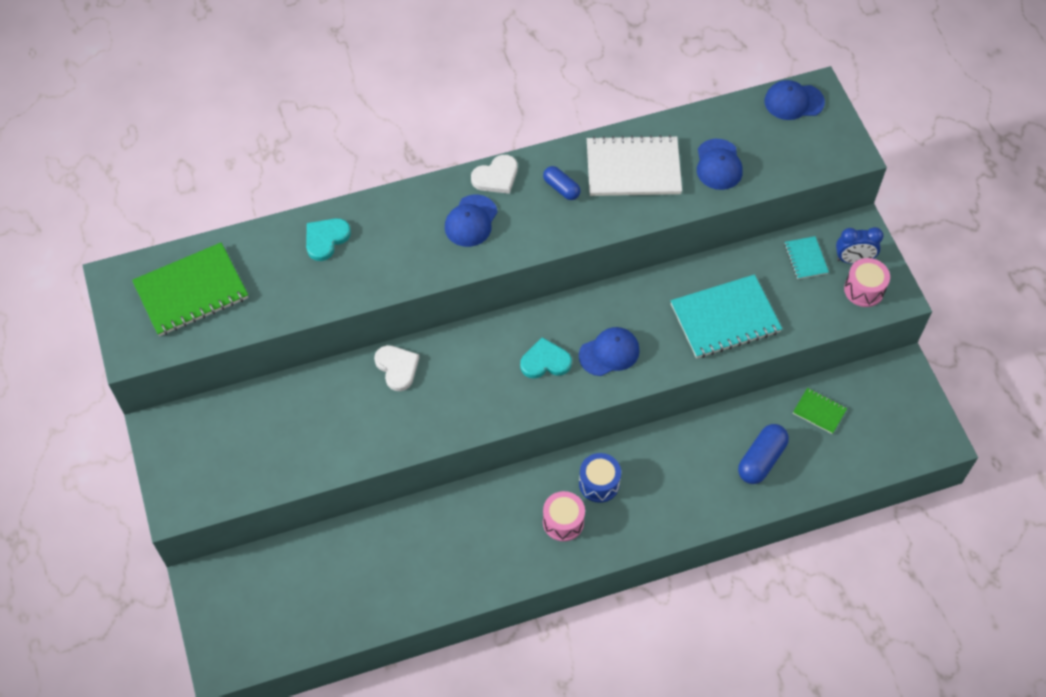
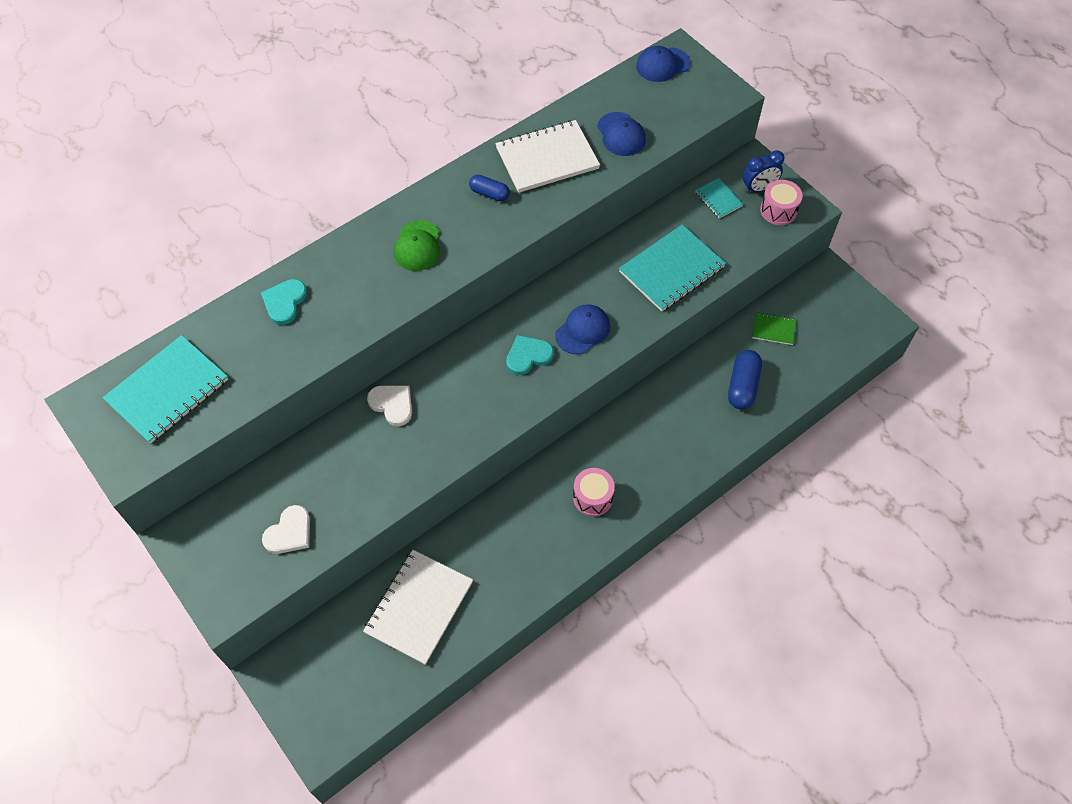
camera: 20 degrees left, 0 degrees up
(191, 291) = (168, 391): green notebook -> turquoise notebook
(357, 570) = (419, 607): none -> white notebook
(471, 221) = (417, 246): blue cap -> green cap
(496, 177) = (425, 200): white heart -> white heart (289, 532)
(599, 483) = (610, 453): blue drum -> none

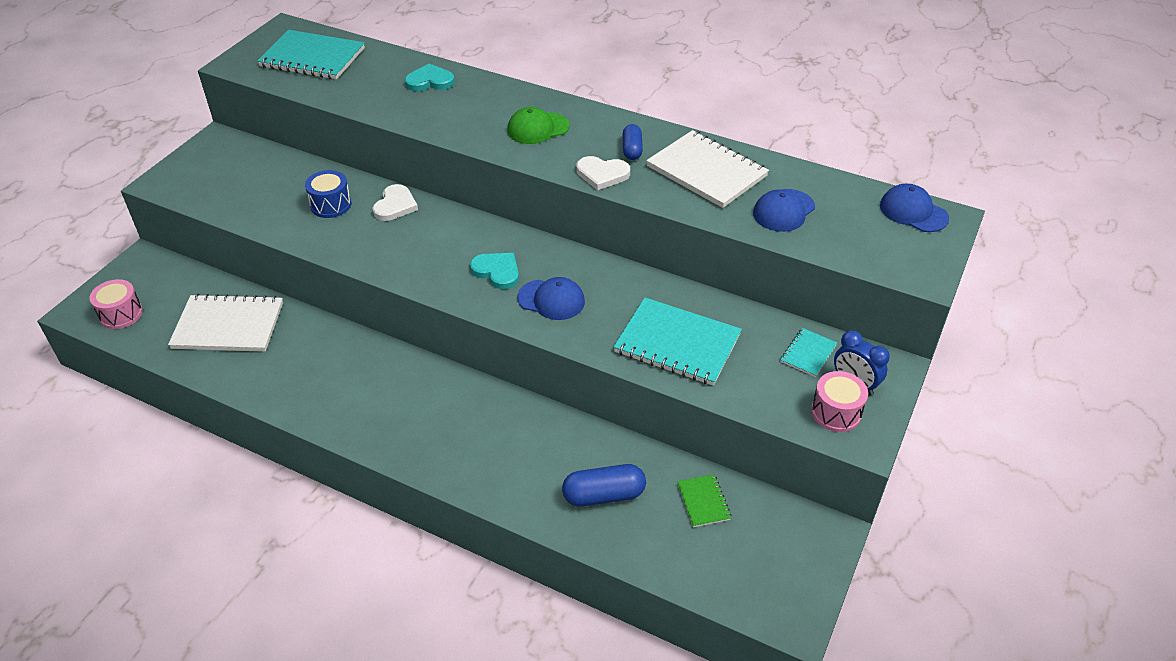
camera: 65 degrees right, 15 degrees down
(289, 532) = (240, 192): white heart -> white heart (602, 174)
(359, 457) = (331, 205): none -> blue drum
(592, 498) = (394, 409): pink drum -> pink drum (121, 314)

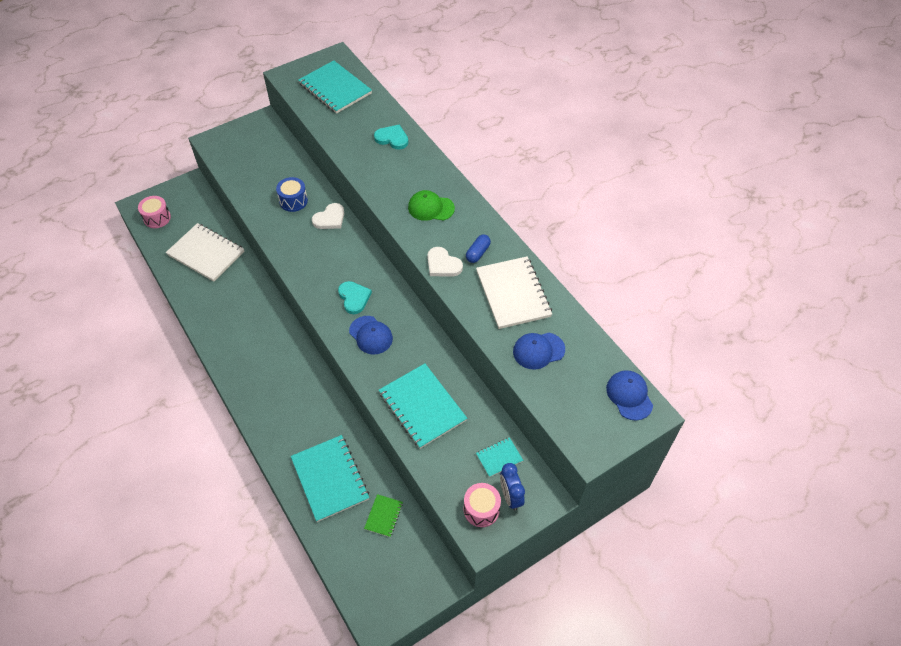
camera: 30 degrees right, 10 degrees up
(604, 495) = (330, 478): blue capsule -> turquoise notebook

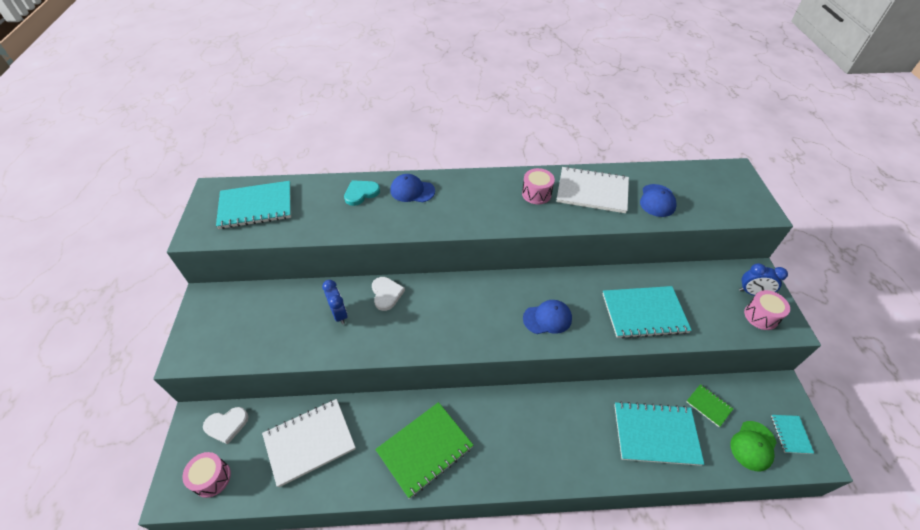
camera: 60 degrees left, 5 degrees down
(234, 323) = (425, 449): none -> green notebook
(293, 201) = (339, 314): blue drum -> blue clock
(354, 298) = (496, 314): turquoise heart -> none
(431, 208) = (465, 201): green cap -> green cap (753, 446)
(443, 264) = (536, 219): white heart -> white heart (226, 425)
(477, 253) = (536, 194): blue capsule -> pink drum
(499, 457) = (713, 284): turquoise notebook -> turquoise notebook (790, 434)
(629, 396) = (718, 173): blue cap -> blue cap (412, 191)

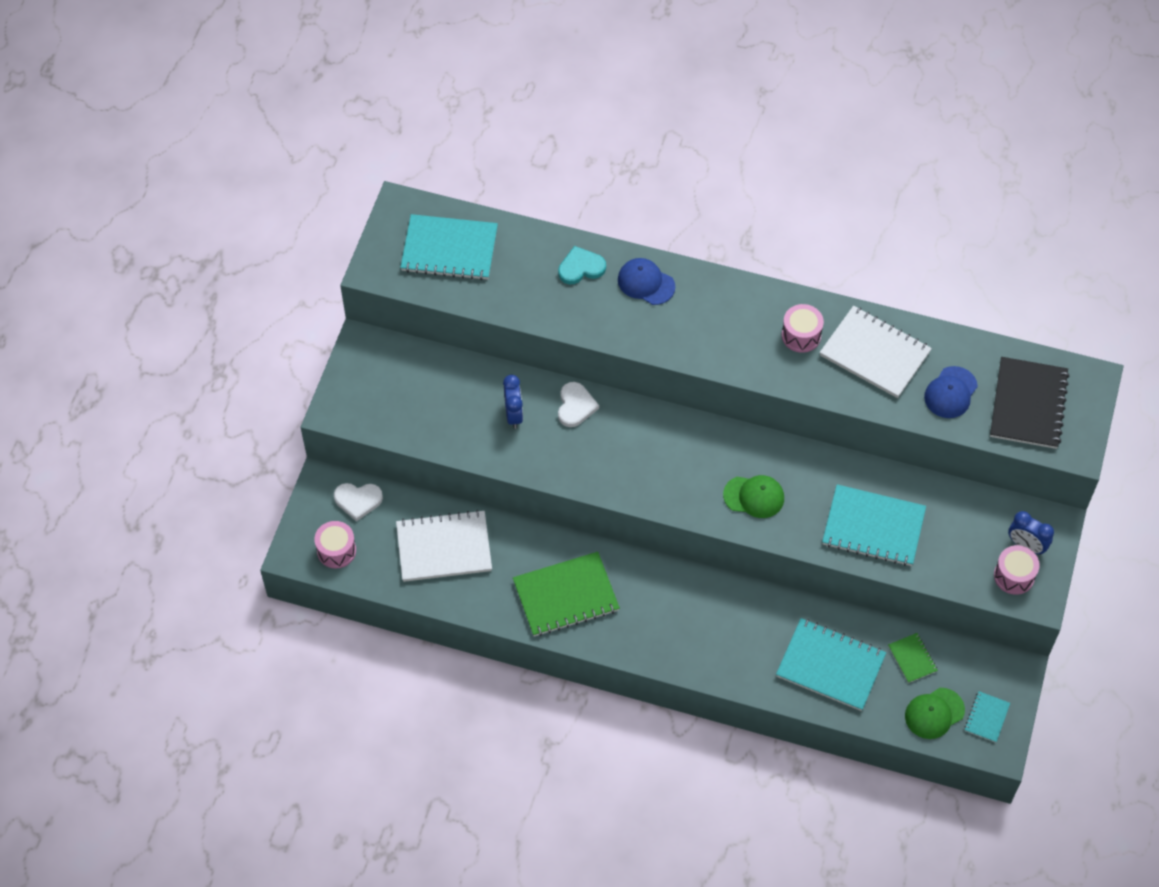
camera: 20 degrees right, 10 degrees up
(547, 318) = (754, 496): blue cap -> green cap
(711, 194) = (1028, 404): none -> black notebook

